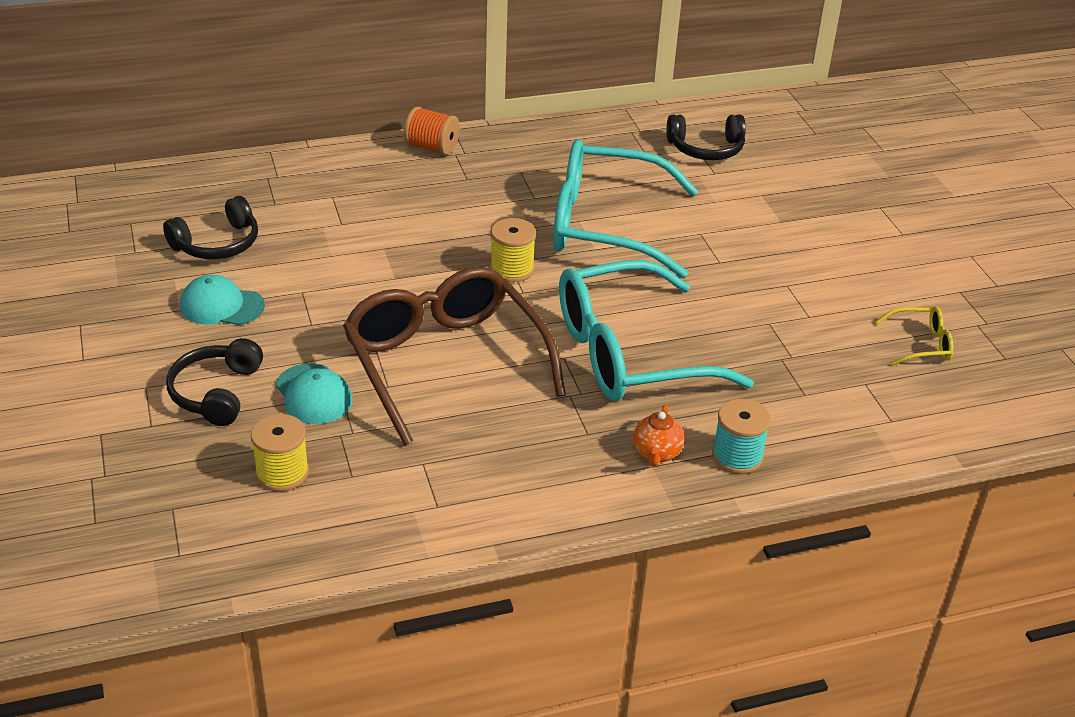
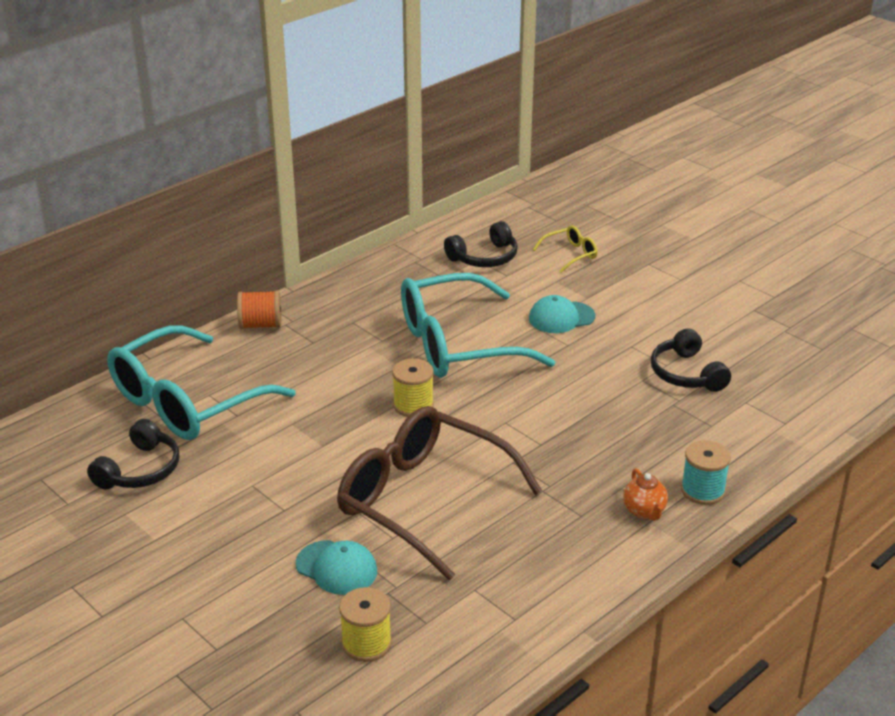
camera: 25 degrees left, 5 degrees down
(216, 393) = (251, 598): black headphones -> black headphones (686, 374)
(221, 306) = (191, 522): turquoise cap -> turquoise cap (561, 317)
(630, 353) = (561, 440): turquoise glasses -> turquoise glasses (187, 401)
(920, 344) = (758, 359): yellow glasses -> yellow glasses (570, 254)

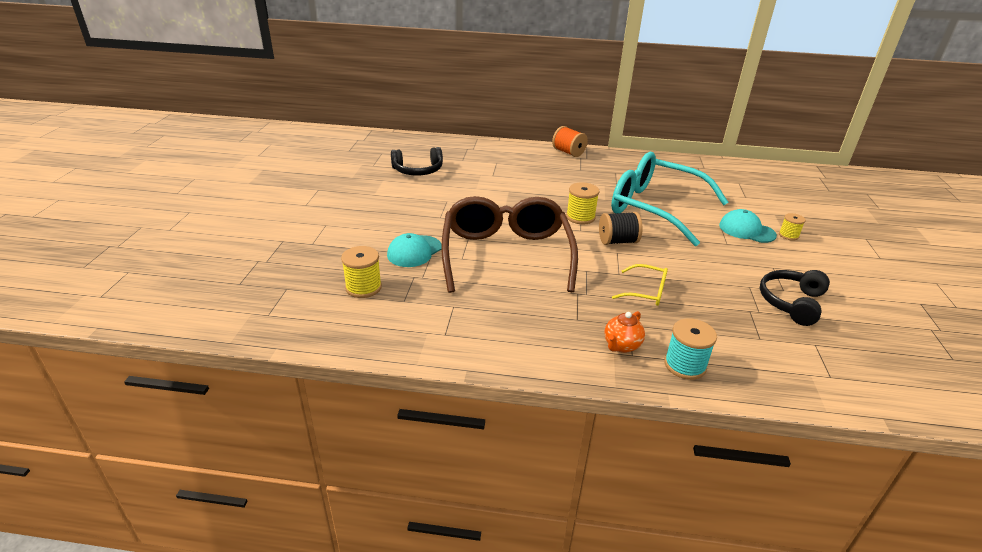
camera: 50 degrees right, 0 degrees up
(187, 401) = (483, 160): turquoise glasses -> none
(336, 568) = (414, 251): turquoise cap -> turquoise cap turned 45 degrees clockwise
(484, 257) = (745, 184): black headphones -> none
(487, 409) = (617, 241): none -> black spool
(570, 254) = (809, 208): yellow glasses -> yellow glasses (645, 292)
(596, 300) = (788, 235): none -> yellow spool

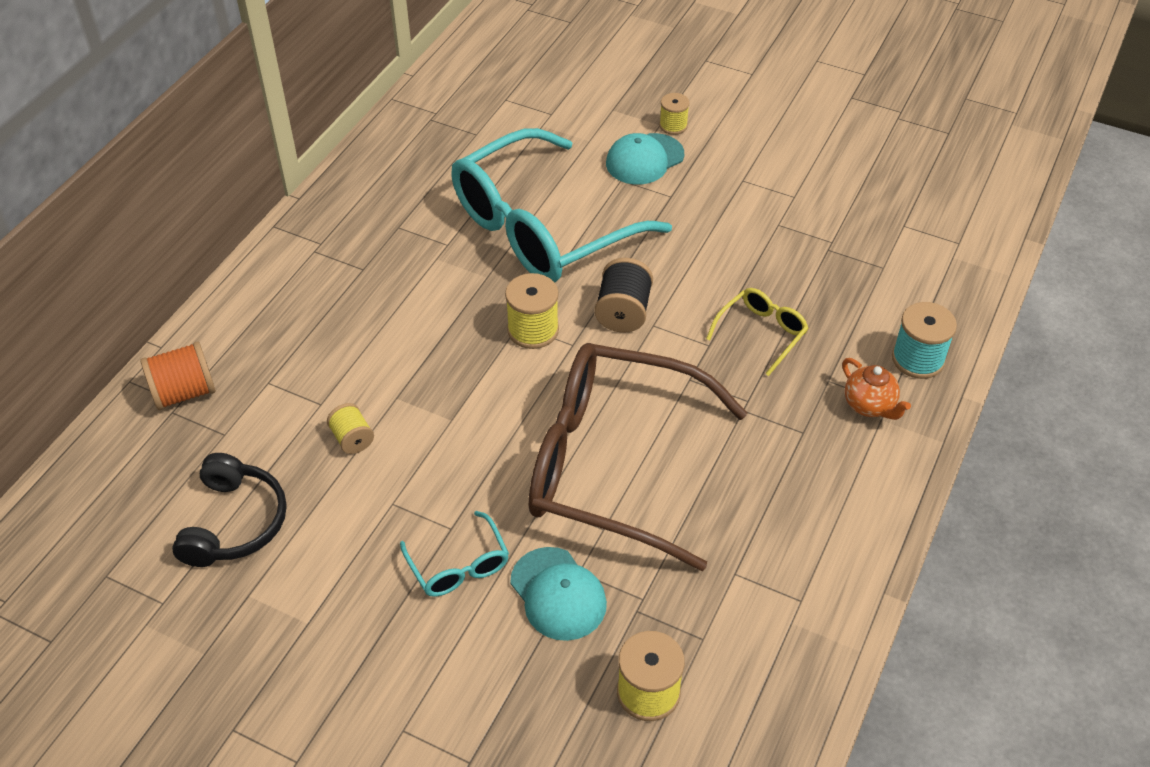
camera: 70 degrees left, 15 degrees up
(419, 222) = (458, 565): none -> turquoise glasses
(477, 185) = (352, 439): none -> yellow spool
(568, 152) = (283, 260): orange spool -> orange spool (184, 392)
(791, 302) = (822, 203): black headphones -> none

